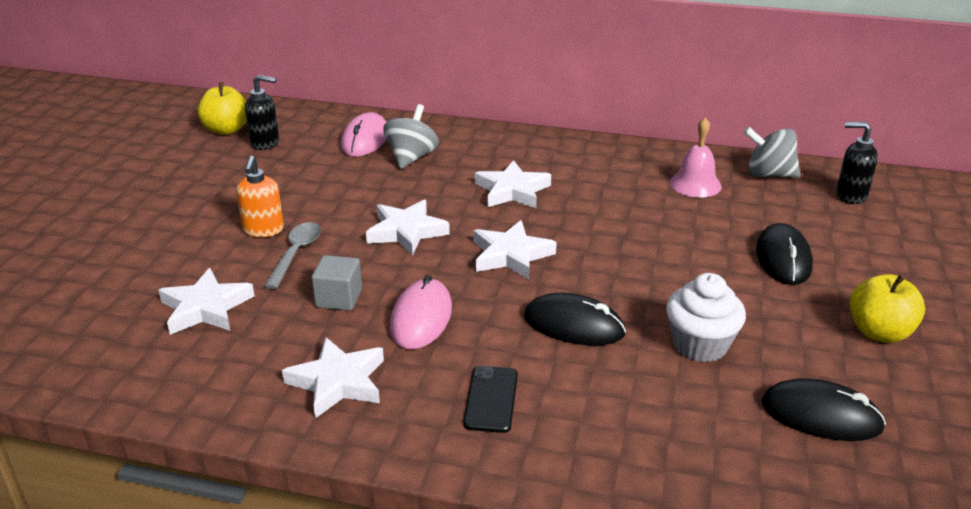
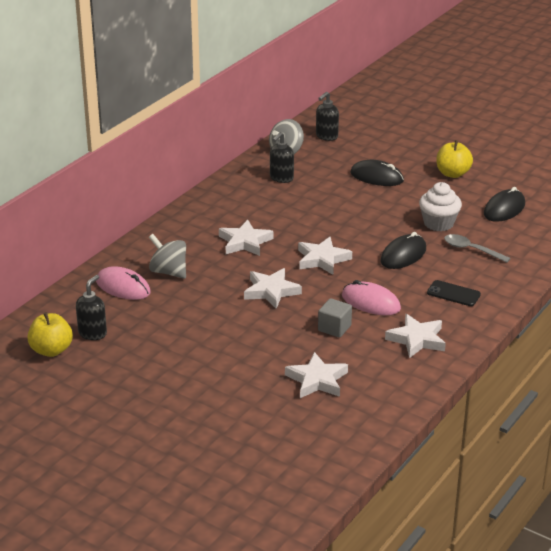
camera: 70 degrees left, 0 degrees up
(263, 230) = (232, 348): orange soap dispenser -> none
(296, 254) = (272, 338): grey spoon -> grey spoon (471, 250)
(695, 184) = (281, 178): pink bell -> black soap dispenser

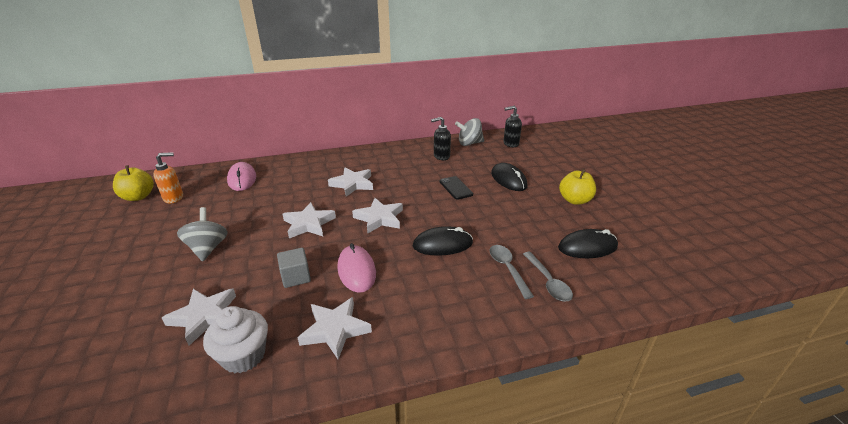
camera: 40 degrees right, 0 degrees up
(93, 333) = (174, 198): black soap dispenser -> orange soap dispenser
(168, 272) = (279, 182): grey spinning top -> grey spinning top (207, 248)
(438, 223) = (509, 233): white cupcake -> white cupcake (243, 356)
(453, 294) = (433, 302): black phone -> black phone (456, 188)
(507, 245) = (548, 282): none -> grey spoon

